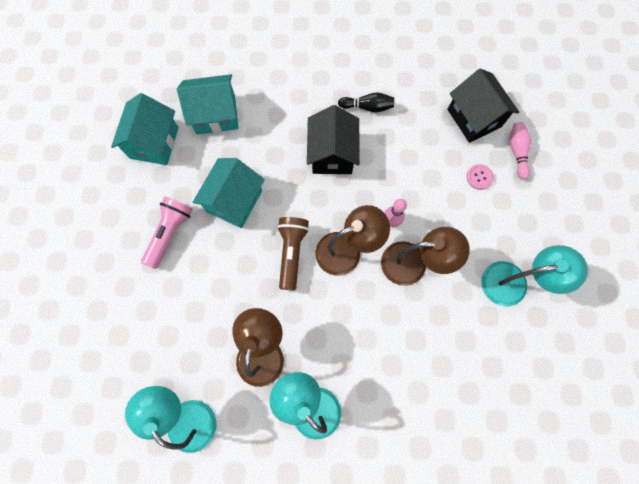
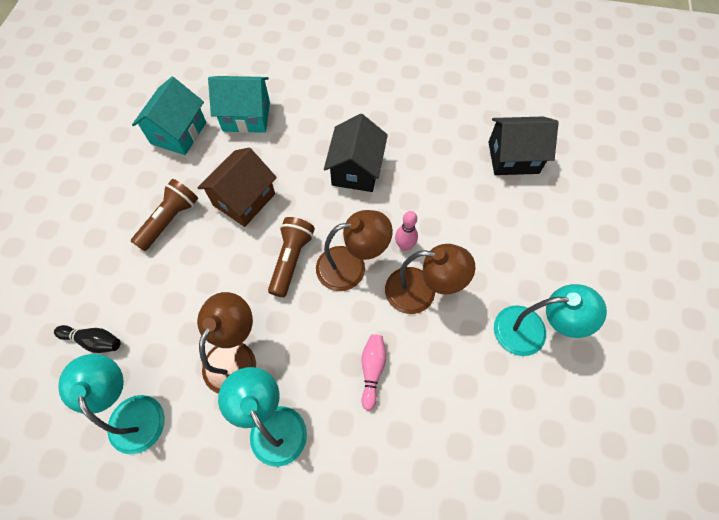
camera: 10 degrees right, 10 degrees down
(170, 233) = (170, 220): pink flashlight -> brown flashlight
(234, 201) = (244, 199): turquoise house -> brown house
(367, 107) = (402, 131): black bowling pin -> black bowling pin (94, 341)
(474, 118) = (513, 157): black house -> black house turned 75 degrees counterclockwise
(479, 177) = (509, 216): pink button -> none
(517, 152) = (555, 197): pink bowling pin -> pink bowling pin (372, 370)

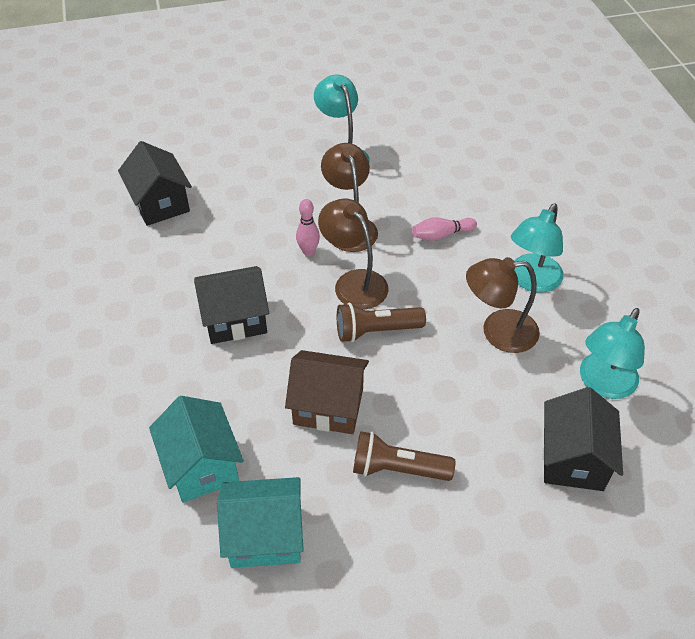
camera: 115 degrees left, 15 degrees down
(94, 341) = (573, 459): black bowling pin -> black house

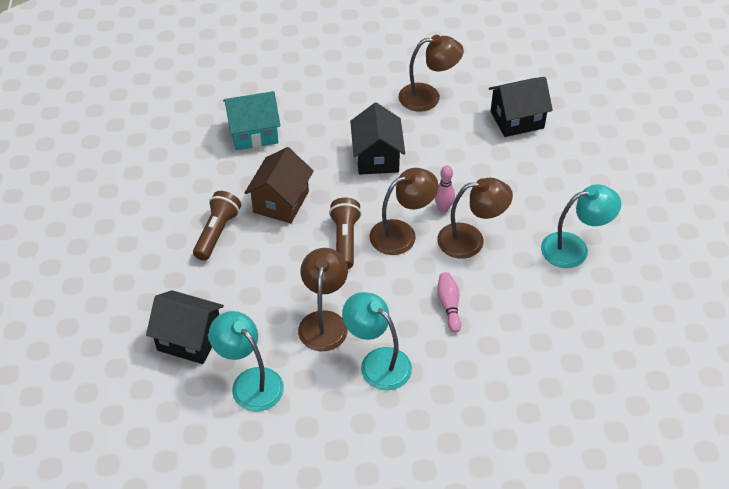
camera: 100 degrees right, 0 degrees up
(121, 283) = (428, 97): none -> brown lamp
(265, 536) = (192, 160): turquoise house -> none

